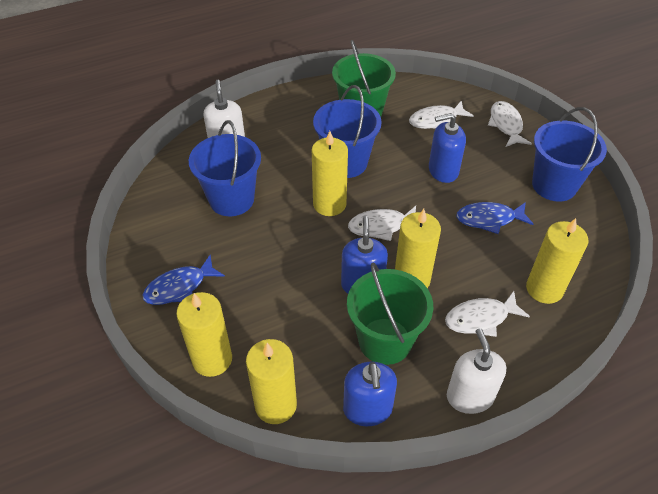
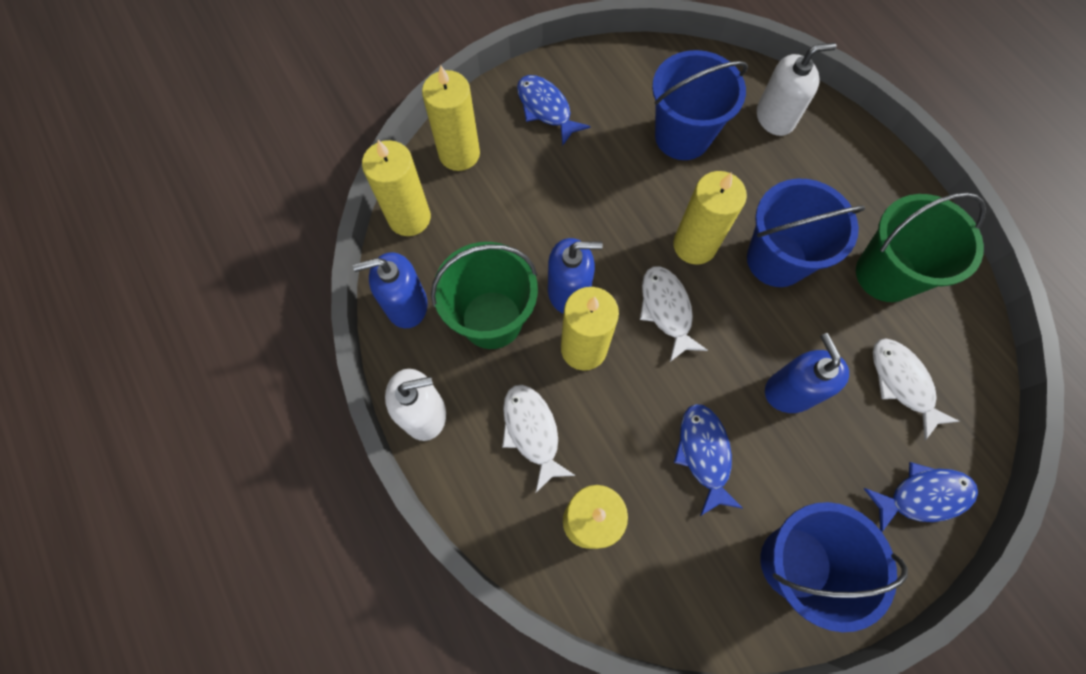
camera: 85 degrees right, 20 degrees up
(506, 125) = (923, 496): white fish -> blue fish

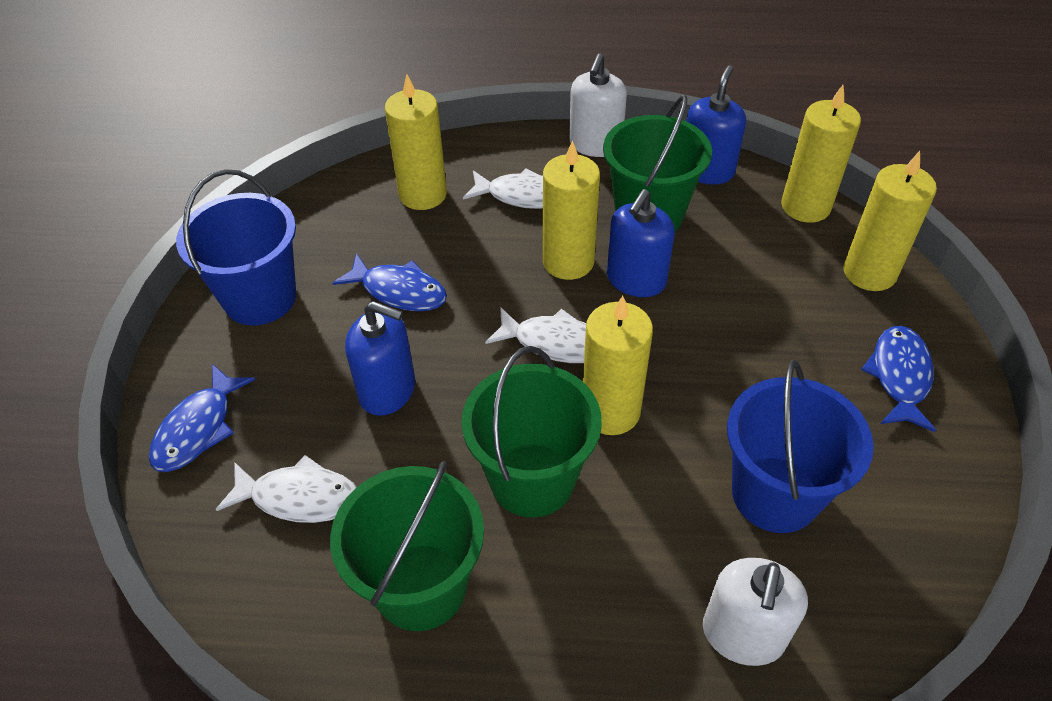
camera: 125 degrees right, 20 degrees down
(546, 109) = (899, 376): blue fish -> blue fish turned 75 degrees counterclockwise
(776, 260) = (532, 479): blue bucket -> green bucket

